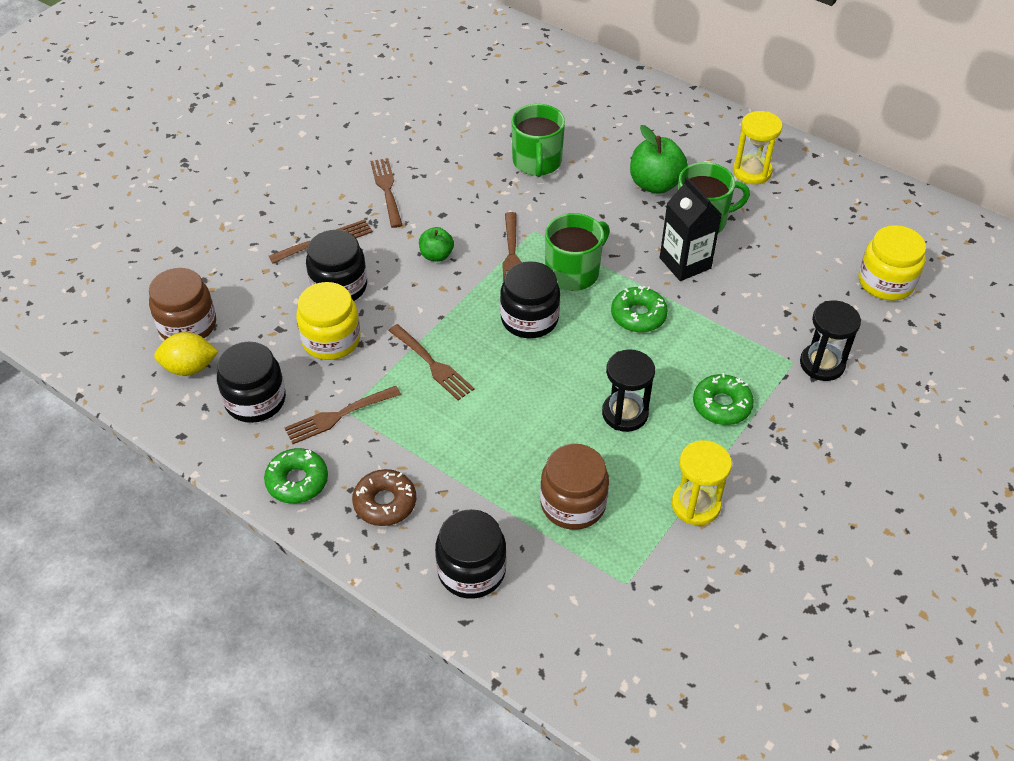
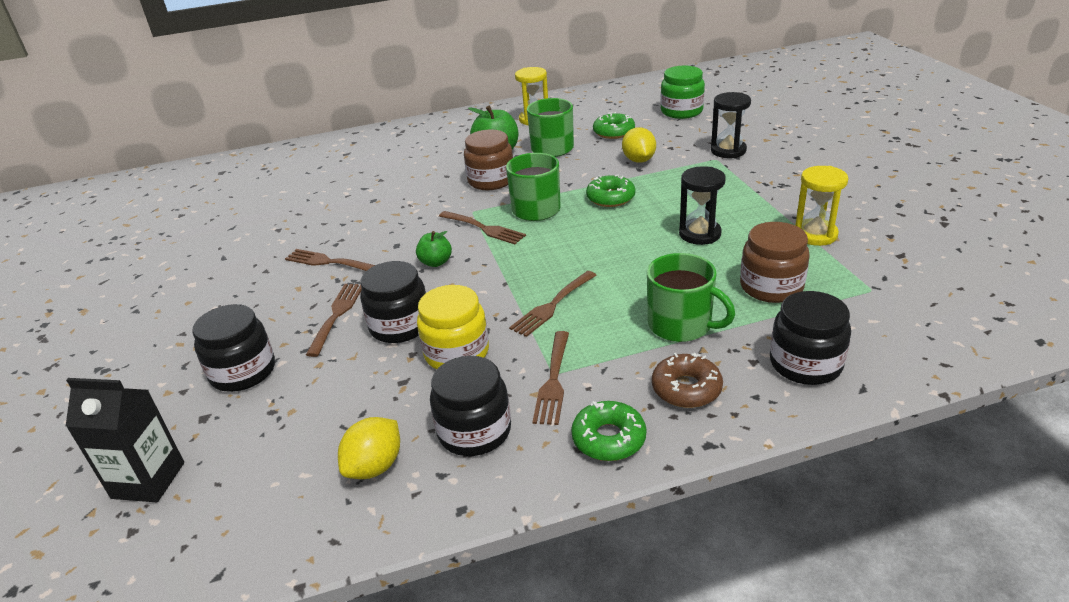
camera: 50 degrees left, 15 degrees down
(187, 325) = (316, 446): brown jar -> brown jar (491, 180)
(432, 364) = (552, 305): brown fork -> brown fork turned 135 degrees clockwise
(529, 319) = (559, 242): black jar -> black jar (243, 372)
(537, 162) = (407, 187): green mug -> green mug (681, 325)
(685, 263) = (583, 166): black carton -> black carton (148, 480)
(721, 405) = (729, 195): green donut -> green donut (614, 132)
(734, 300) = (638, 160): none -> yellow lemon
(885, 282) = (681, 111): yellow jar -> green jar

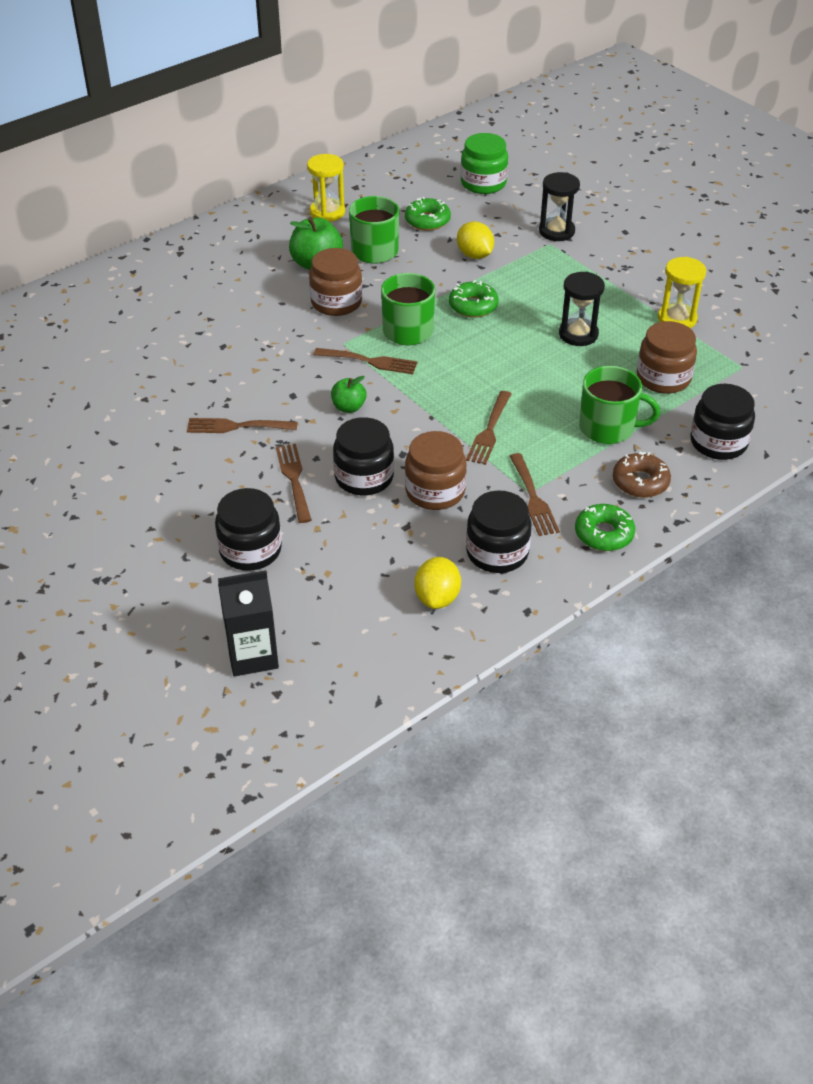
camera: 25 degrees left, 10 degrees up
(456, 353) = (435, 491): yellow jar -> brown jar

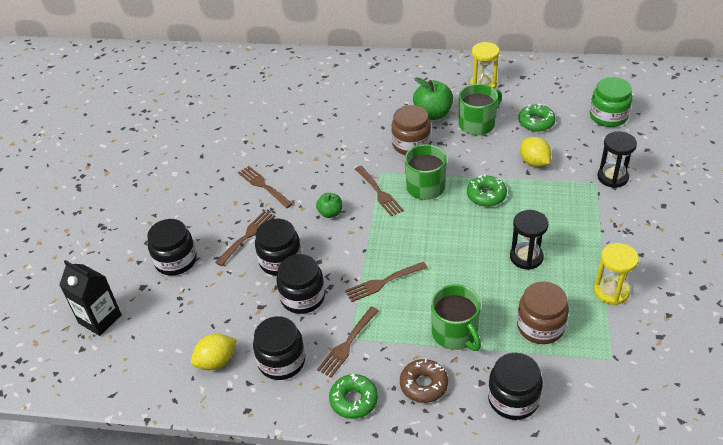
camera: 50 degrees right, 0 degrees up
(435, 491) = (302, 297): brown jar -> black jar
(474, 255) = (534, 162): yellow lemon -> yellow lemon turned 45 degrees counterclockwise

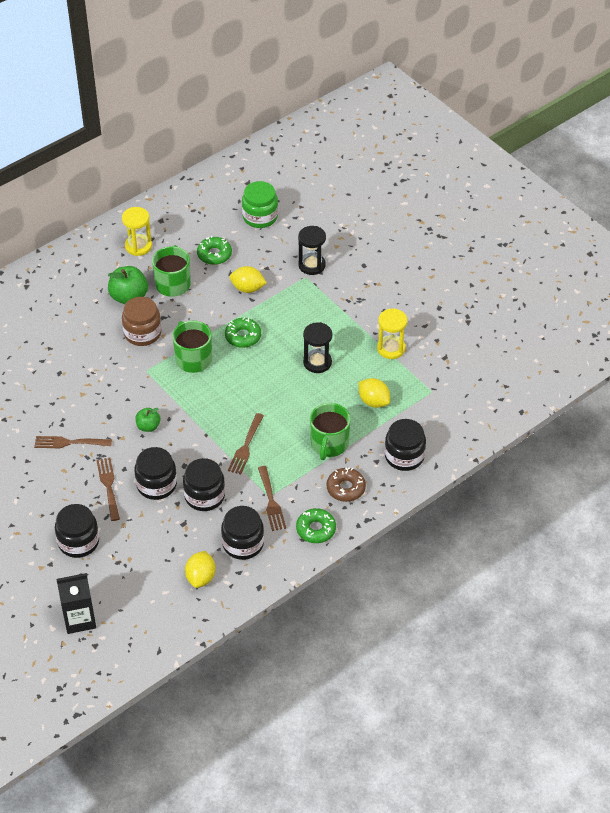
camera: 50 degrees left, 5 degrees up
(379, 192) = (165, 386): brown fork -> none
(455, 333) = (329, 444): green mug -> green mug turned 90 degrees clockwise
(540, 326) = (373, 401): brown jar -> yellow lemon

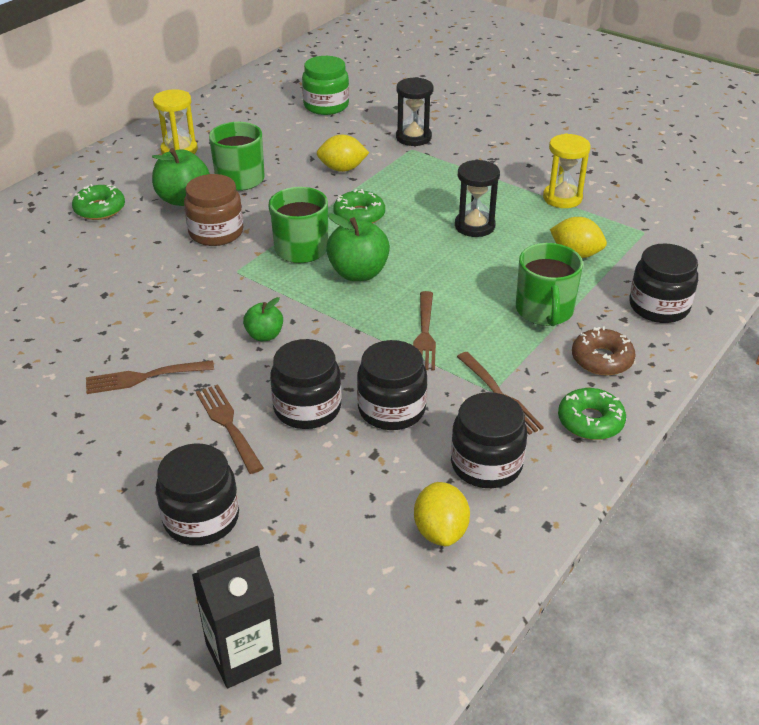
camera: 15 degrees left, 10 degrees down
(214, 254) = (283, 144): green donut -> green donut (100, 209)
(223, 388) = (358, 273): none -> green apple

